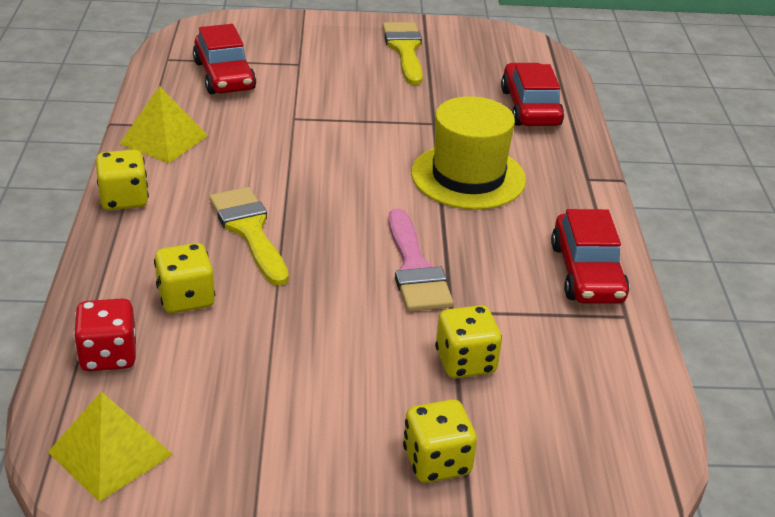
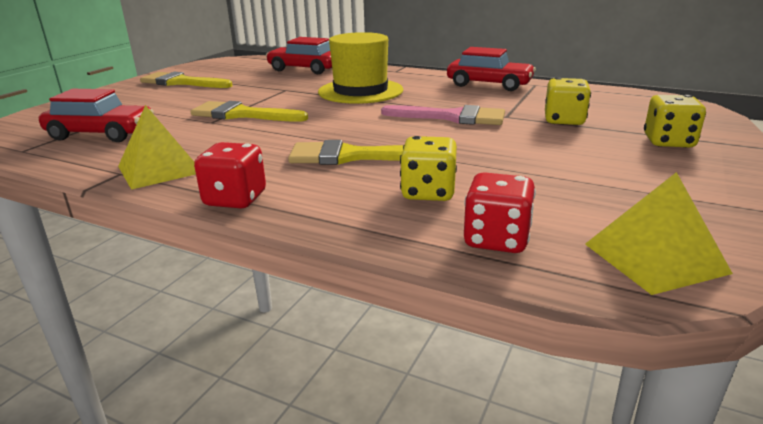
camera: 60 degrees left, 10 degrees down
(124, 199) = (235, 199): yellow dice -> red dice
(325, 127) = (242, 114): none -> yellow brush

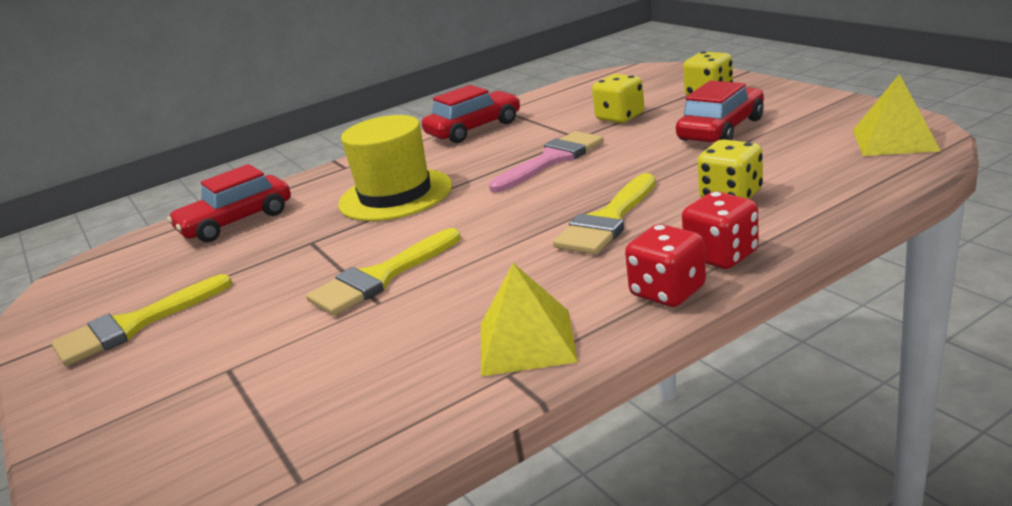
camera: 55 degrees left, 0 degrees up
(101, 134) = (315, 398): red car -> red car (721, 129)
(496, 239) = (838, 183): red dice -> red dice (721, 255)

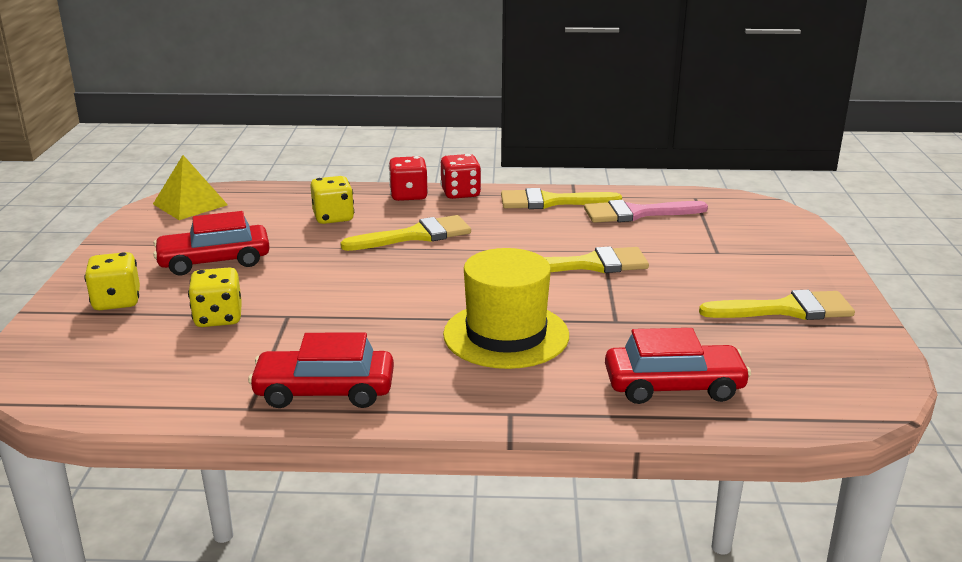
camera: 150 degrees left, 0 degrees up
(526, 341) = (550, 202): yellow pyramid -> yellow brush
(552, 160) = (350, 301): pink brush -> pink brush (636, 213)

